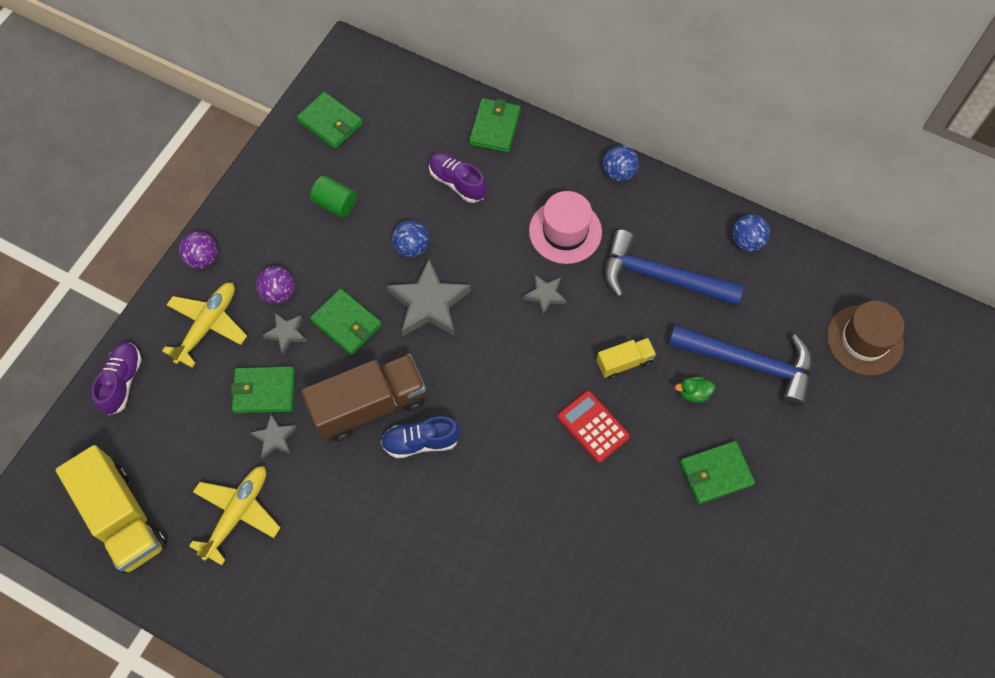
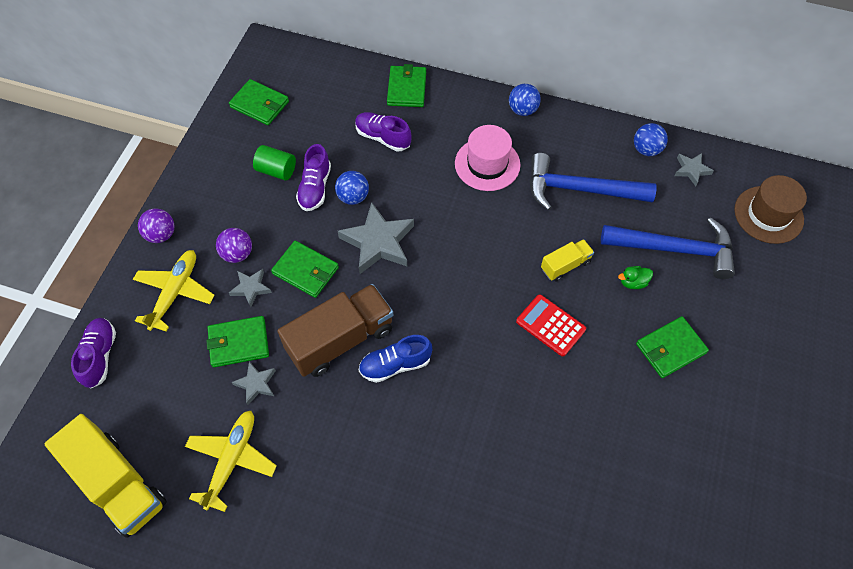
camera: 10 degrees left, 5 degrees down
(373, 230) = (315, 188): none -> purple shoe
(545, 295) = (481, 219): grey star -> grey star (691, 170)

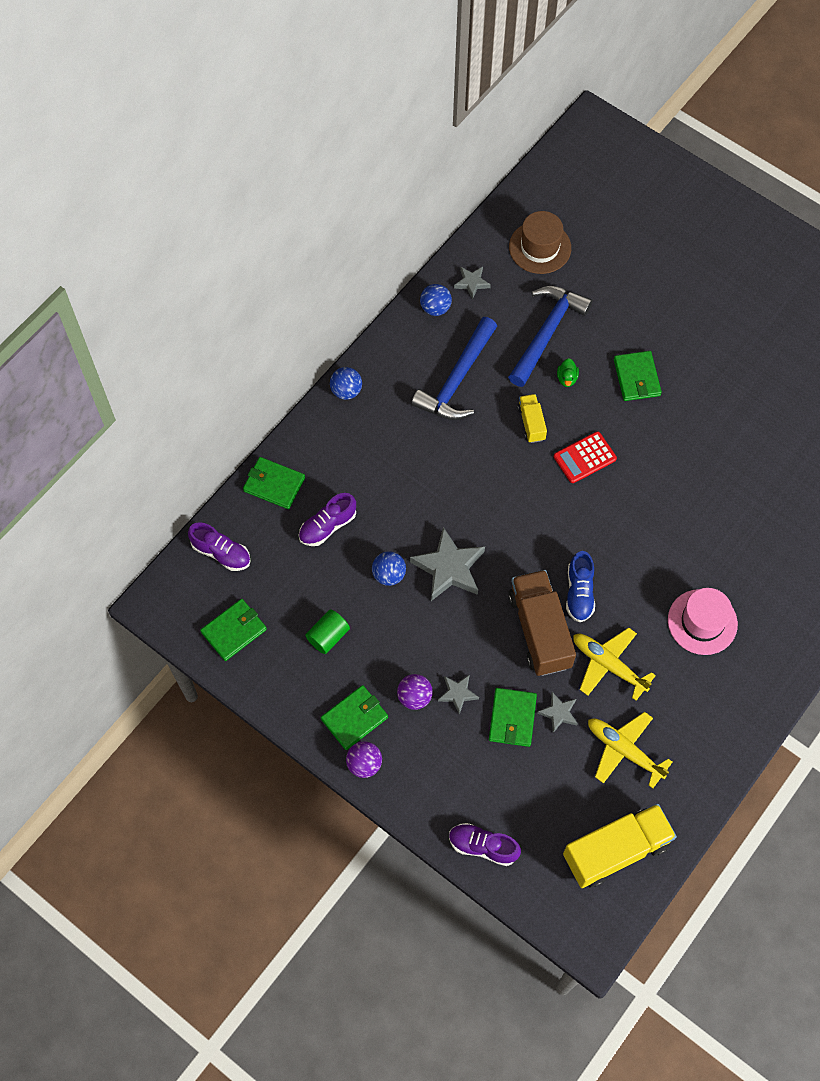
camera: 70 degrees left, 5 degrees up
(175, 293) = (437, 764): yellow plane -> yellow plane (608, 665)
(306, 271) = (456, 640): green wallet -> green wallet (354, 718)
(315, 188) = (364, 606): purple shoe -> purple shoe (221, 553)
(487, 164) = (397, 445): pink hat -> pink hat (702, 622)

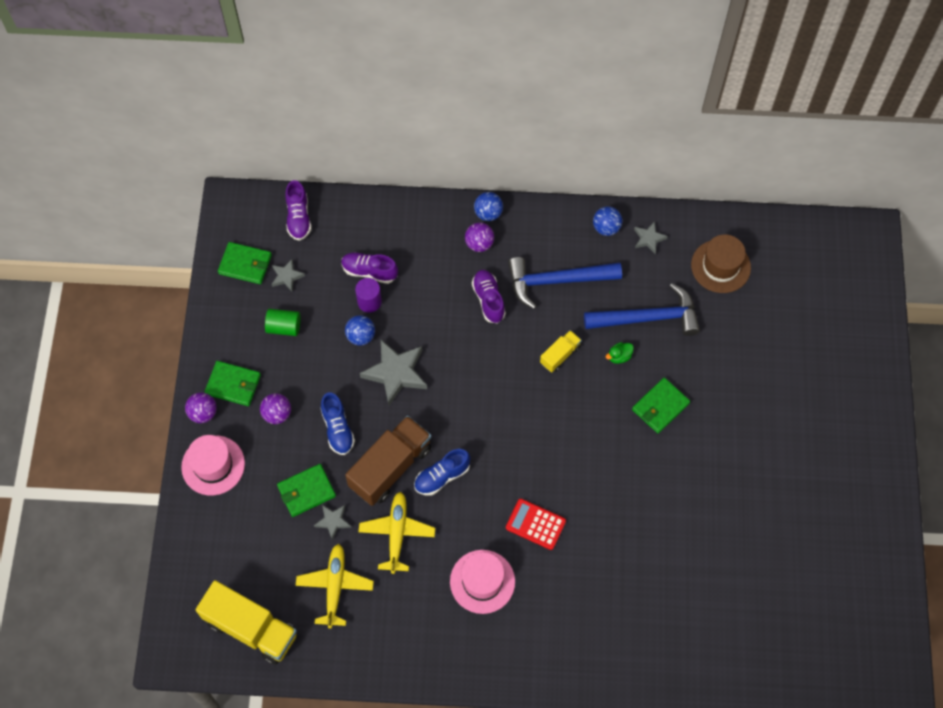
camera: 55 degrees right, 0 degrees up
(274, 484) = (376, 216): green wallet -> none
(359, 545) = (369, 302): none -> purple cylinder
(371, 417) = (479, 244): none -> purple ball
(426, 787) = (213, 465): none -> pink hat
(457, 693) = (300, 441): grey star -> grey star (287, 276)
(469, 652) = (337, 429): none -> blue shoe
(483, 846) = (193, 532): purple shoe -> purple shoe (488, 300)
(584, 458) = (559, 411): red calculator -> red calculator (535, 524)

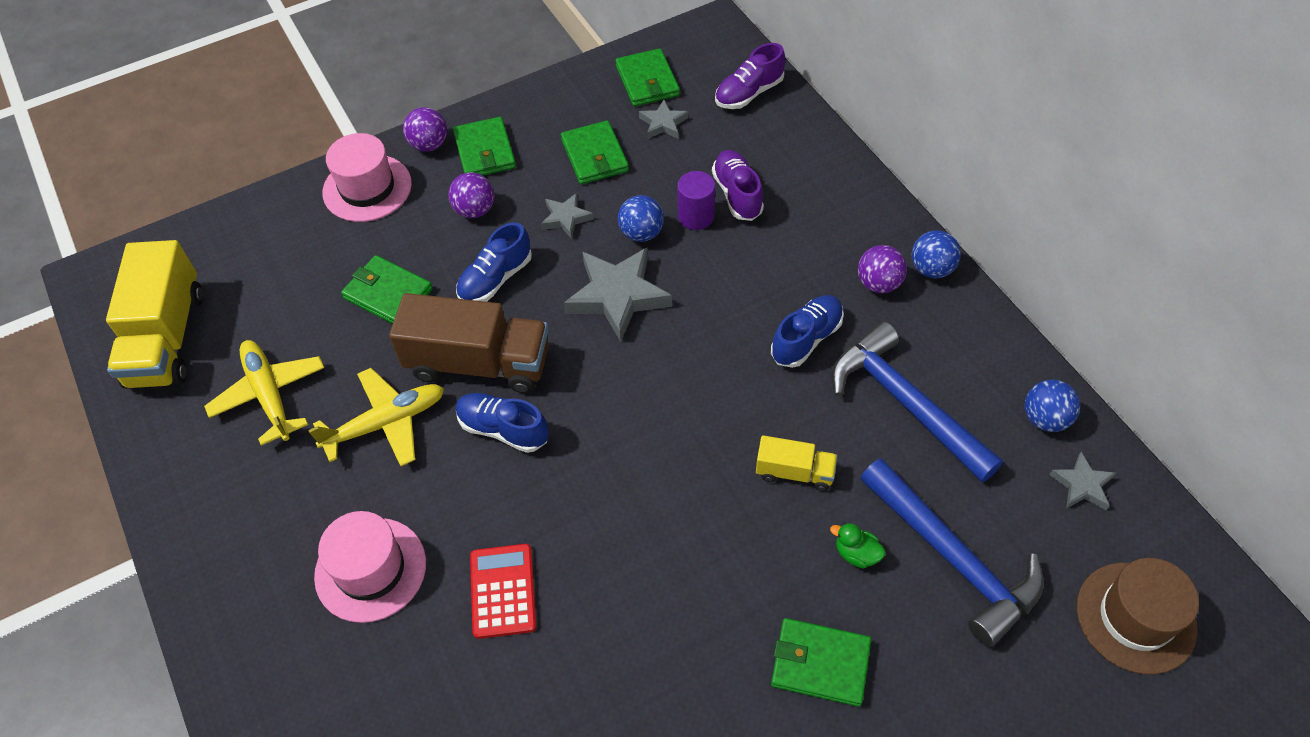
camera: 60 degrees right, 10 degrees down
(284, 327) = (595, 156): green cylinder -> green wallet
(333, 521) = (362, 343): grey star -> grey star (566, 218)
(335, 587) = (269, 395): yellow plane -> yellow plane turned 90 degrees counterclockwise
(488, 300) = (806, 339): purple shoe -> blue shoe

